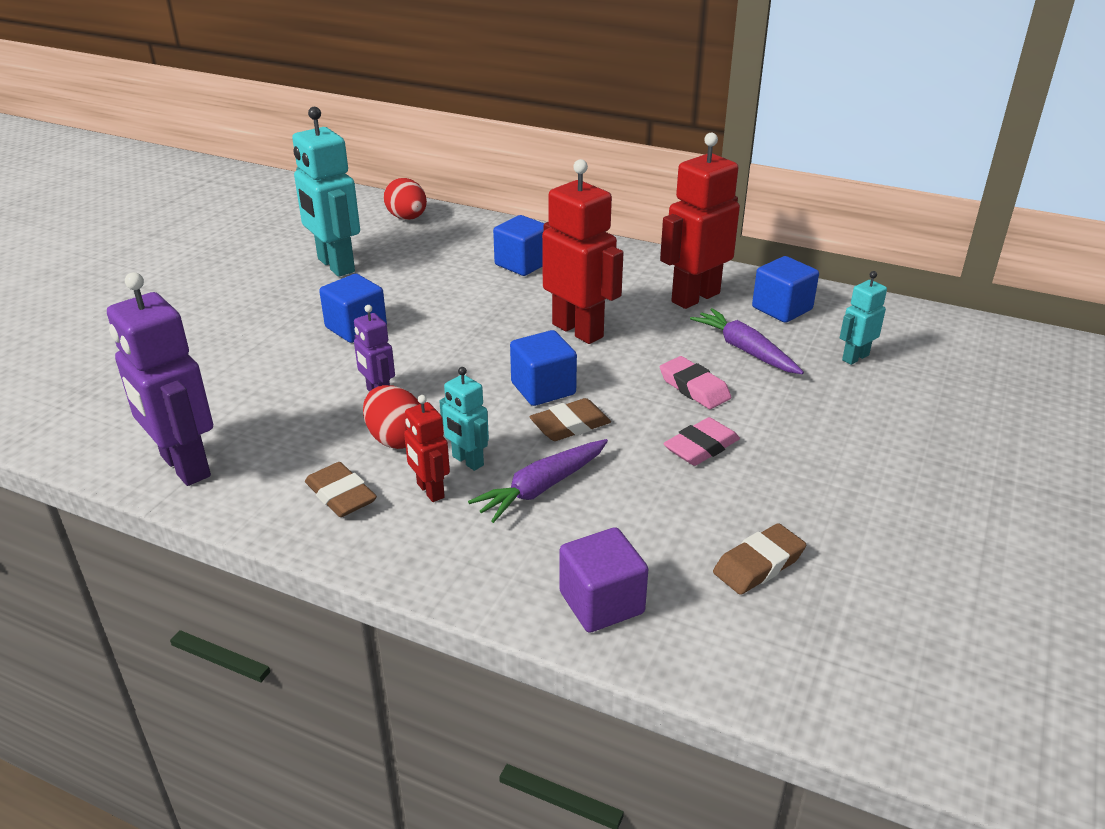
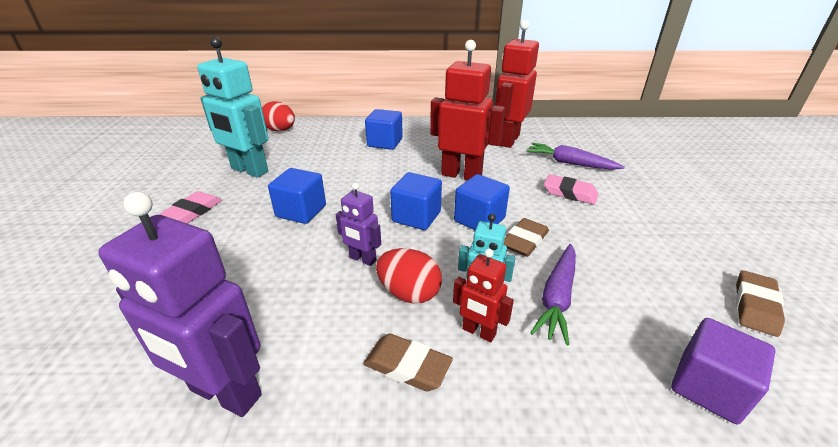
camera: 25 degrees left, 0 degrees up
(701, 447) = (619, 231): pink eraser -> pink eraser (193, 211)
(782, 308) = (561, 136): blue cube -> blue cube (416, 217)
(855, 357) = (629, 153): turquoise robot -> none

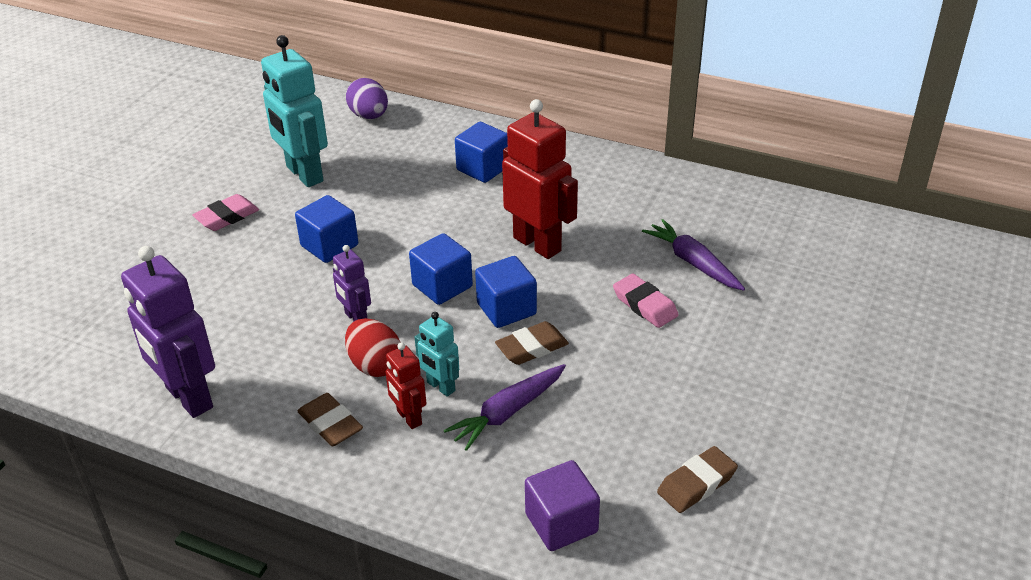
camera: 25 degrees right, 5 degrees up
(280, 130) = (369, 116): red egg -> purple egg
(508, 140) = (647, 204): red robot -> none

